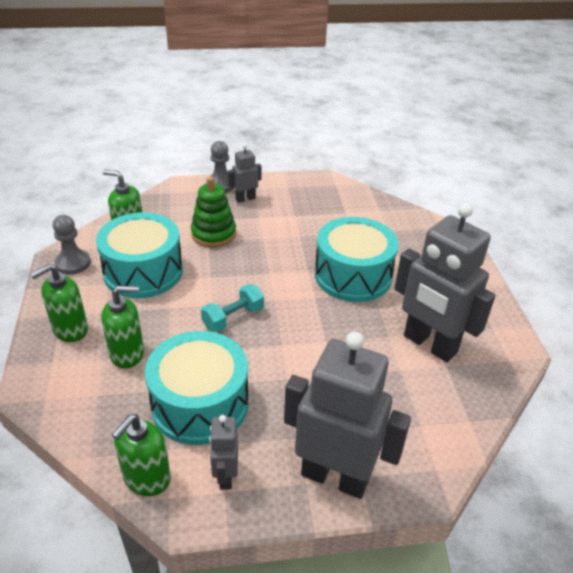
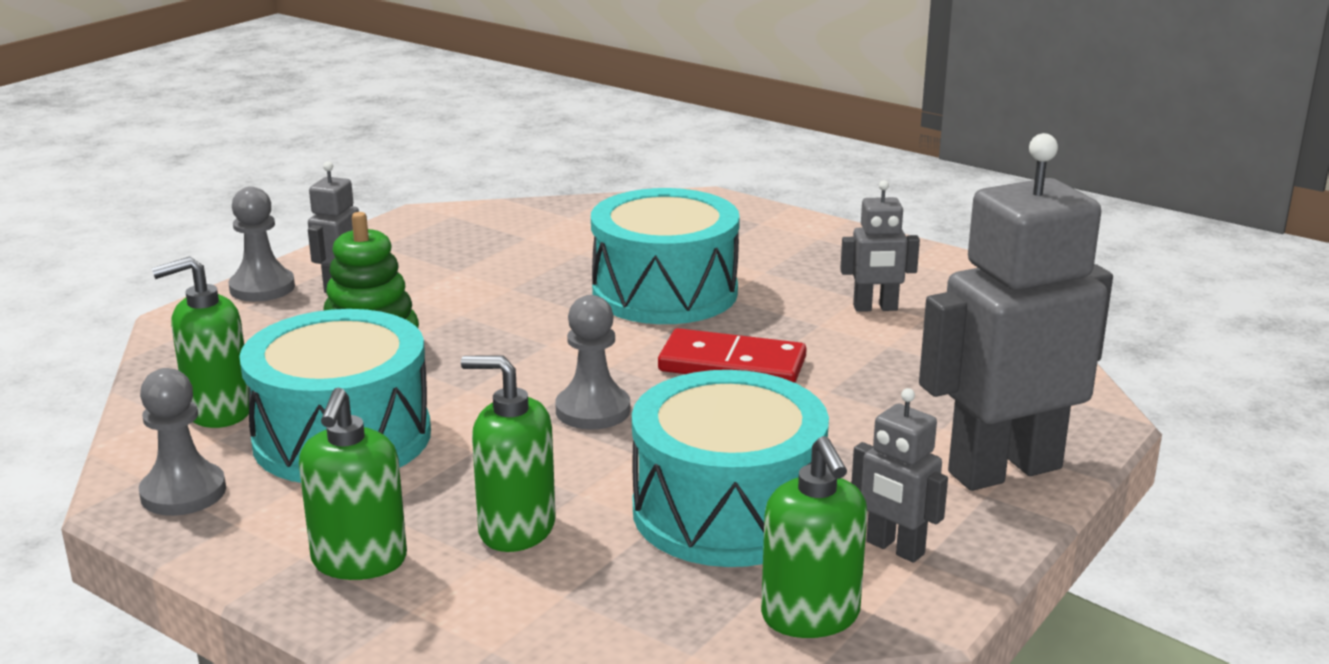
camera: 45 degrees left, 15 degrees down
(127, 353) = (516, 529): green soap dispenser -> green soap dispenser turned 105 degrees counterclockwise
(233, 318) = (593, 410): turquoise dumbbell -> grey pawn
(317, 332) = (732, 365): none -> red domino
(429, 345) = (875, 308): grey robot -> grey robot, size x0.47

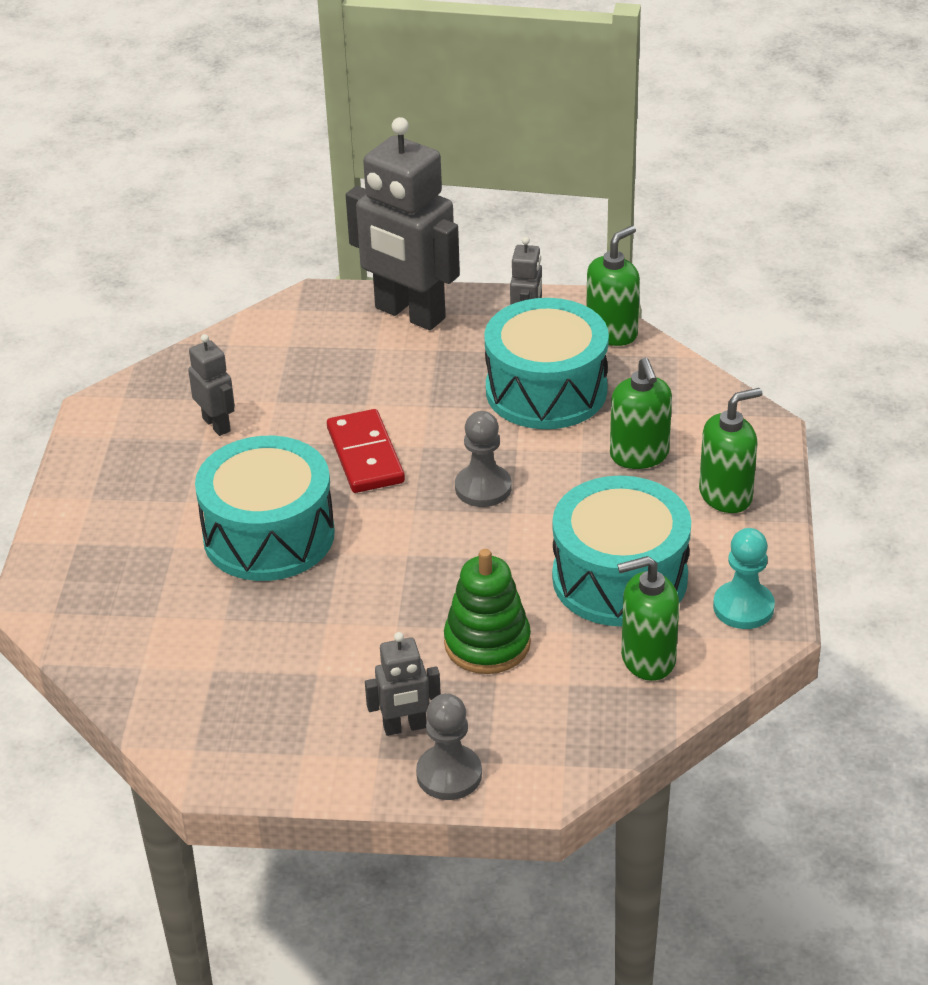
camera: 120 degrees left, 15 degrees up
(183, 492) = (743, 607): grey pawn -> turquoise pawn
(218, 411) = (647, 659): green soap dispenser -> green soap dispenser turned 135 degrees clockwise

